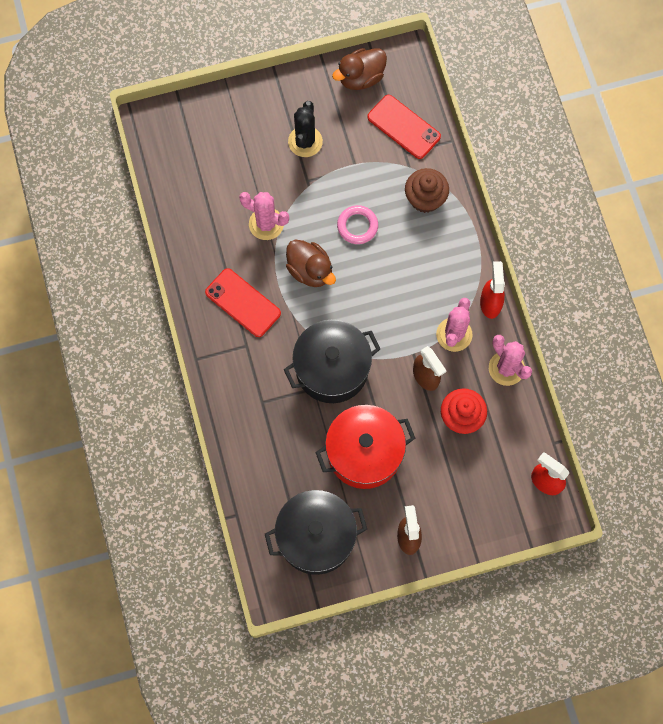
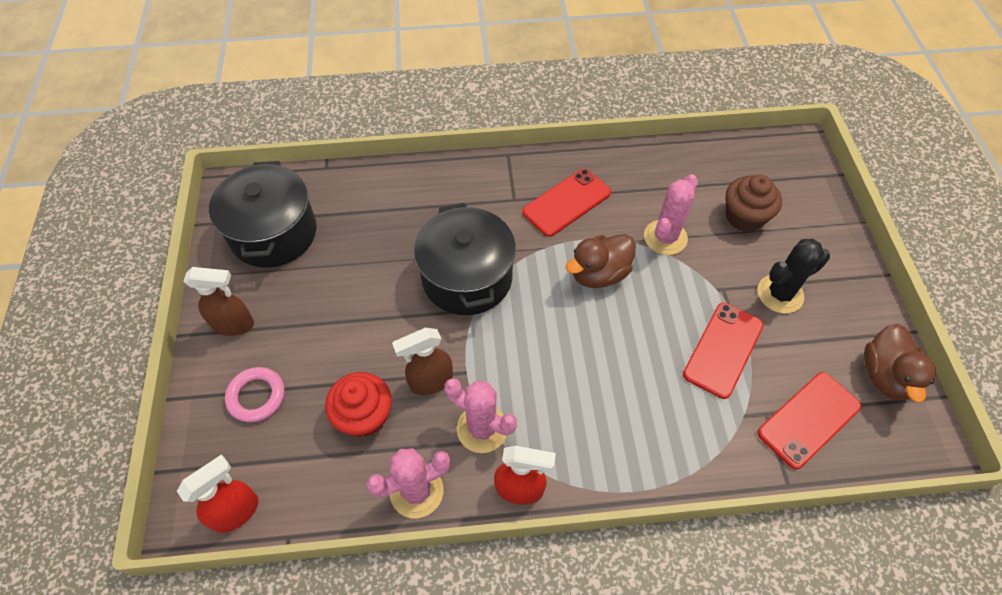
camera: 100 degrees right, 15 degrees down
(305, 141) = (780, 294): black cactus -> black cactus turned 45 degrees counterclockwise
(357, 226) = (655, 335): pink ring -> pink ring (256, 396)
(360, 180) = (723, 349): none -> red phone
(361, 77) = (885, 376): brown duck -> brown duck turned 150 degrees counterclockwise
(364, 453) = (353, 295): red pot -> none
(425, 198) = (693, 428): brown cupcake -> brown cupcake (744, 217)

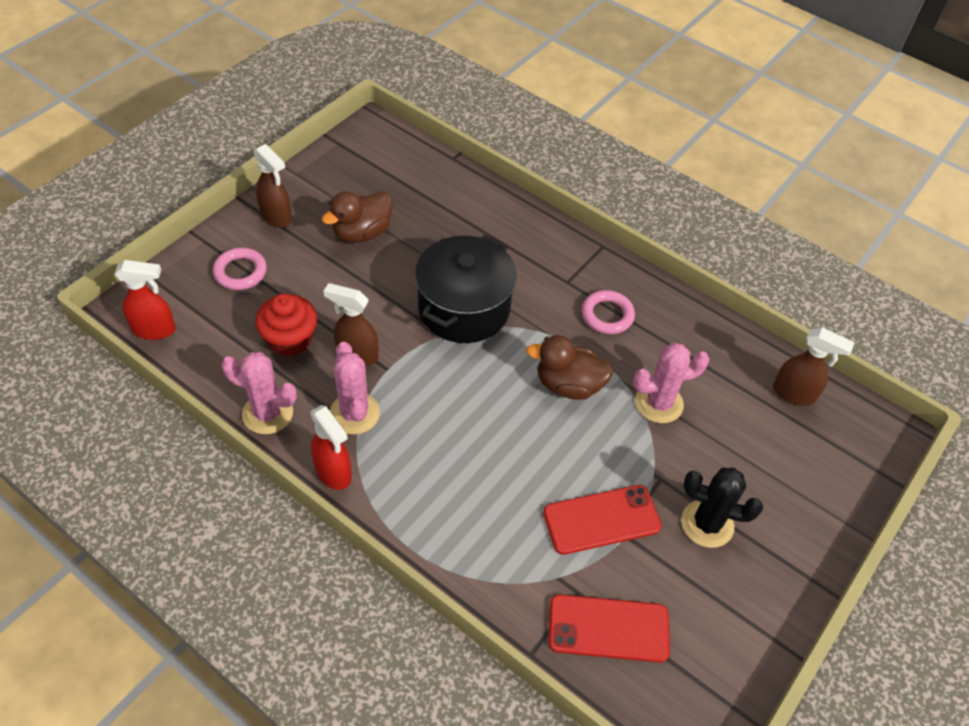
camera: 40 degrees right, 5 degrees down
(273, 233) = (367, 177): black pot -> none
(566, 202) = (607, 315): red phone -> pink ring
(729, 164) = (794, 394): none -> brown spray bottle
(744, 217) = (753, 443): brown cupcake -> none
(885, 376) = (722, 661): brown duck -> brown duck (362, 232)

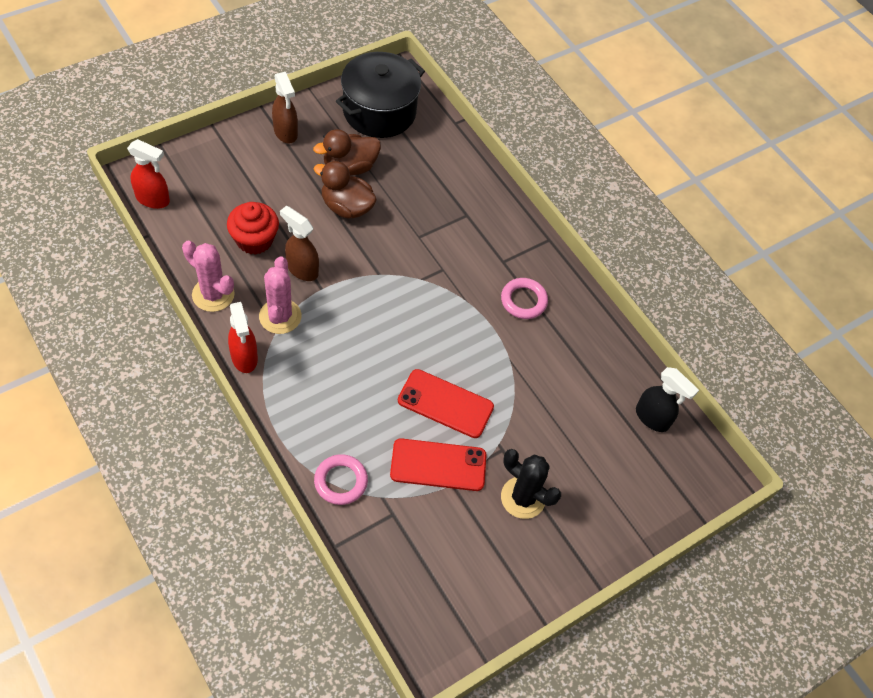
camera: 15 degrees right, 5 degrees up
(240, 272) = (238, 171): pink ring -> pink ring (341, 481)
(464, 308) = (405, 257): black pot -> black pot (379, 111)
(568, 385) = (462, 349): brown duck -> brown duck (346, 207)
(608, 628) = (403, 549): red phone -> red phone (445, 404)
(659, 403) = (531, 388): pink cactus -> none
(794, 394) = (652, 418): brown spray bottle -> black spray bottle

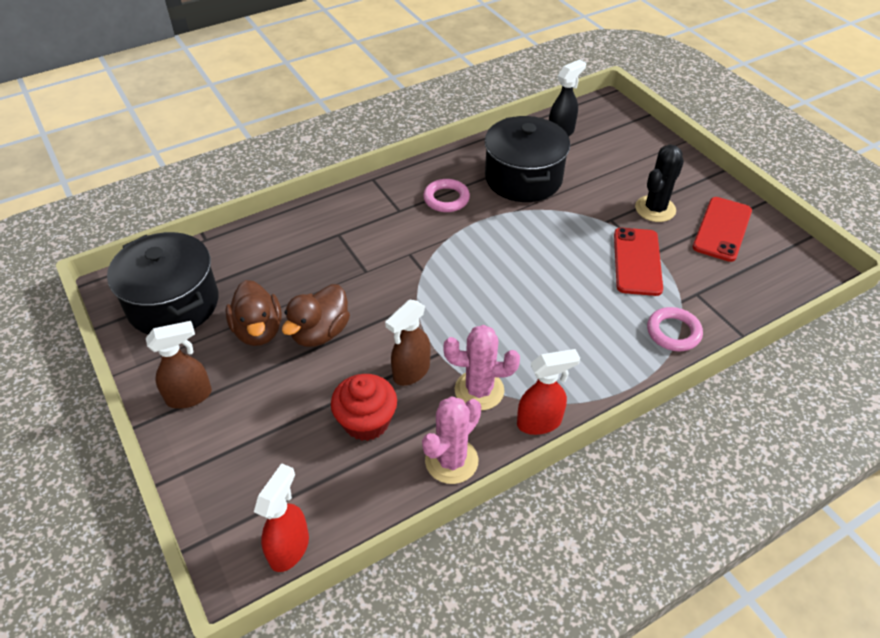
camera: 80 degrees left, 10 degrees down
(445, 404) = (570, 255): red phone -> red phone (722, 229)
(563, 372) = (523, 178): none -> black pot

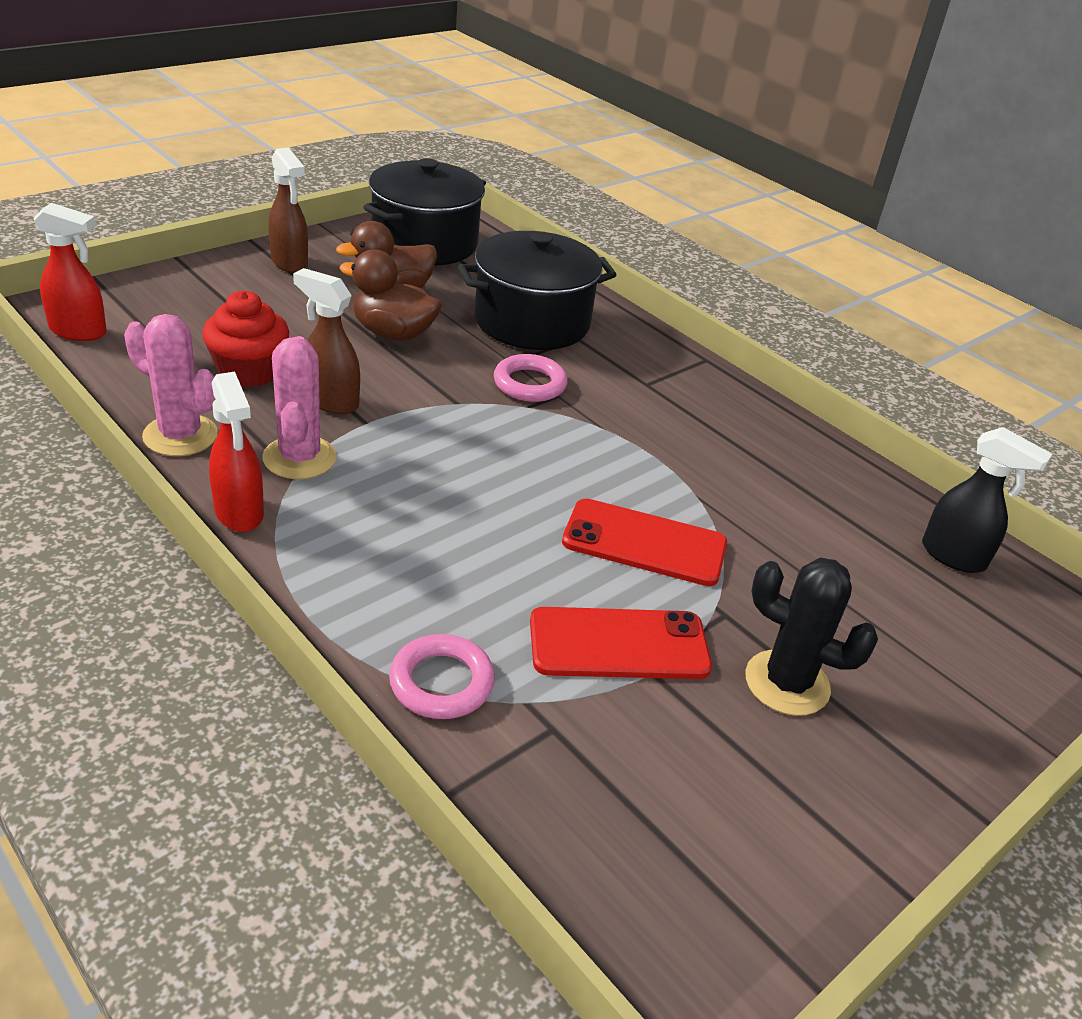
camera: 75 degrees right, 10 degrees down
(446, 199) = (693, 425): pink ring -> pink ring (529, 384)
(523, 178) = (787, 506): black pot -> black pot (532, 322)
(722, 229) = (770, 796): red phone -> red phone (644, 543)

